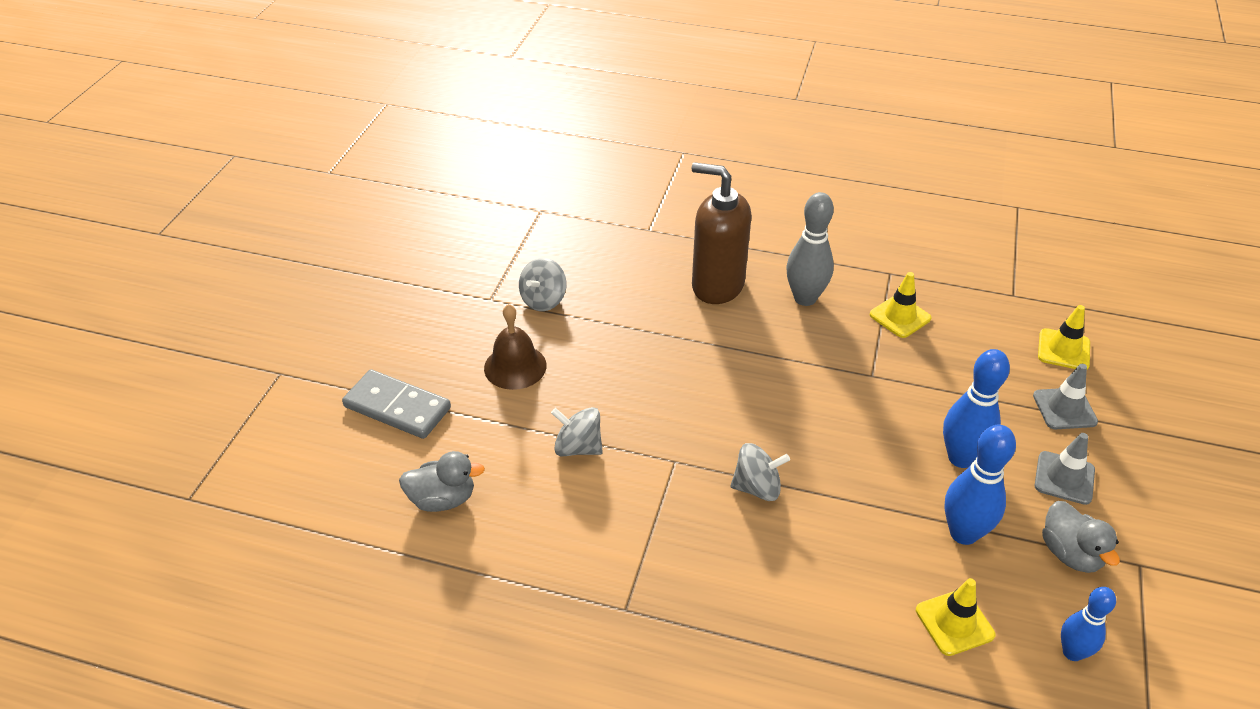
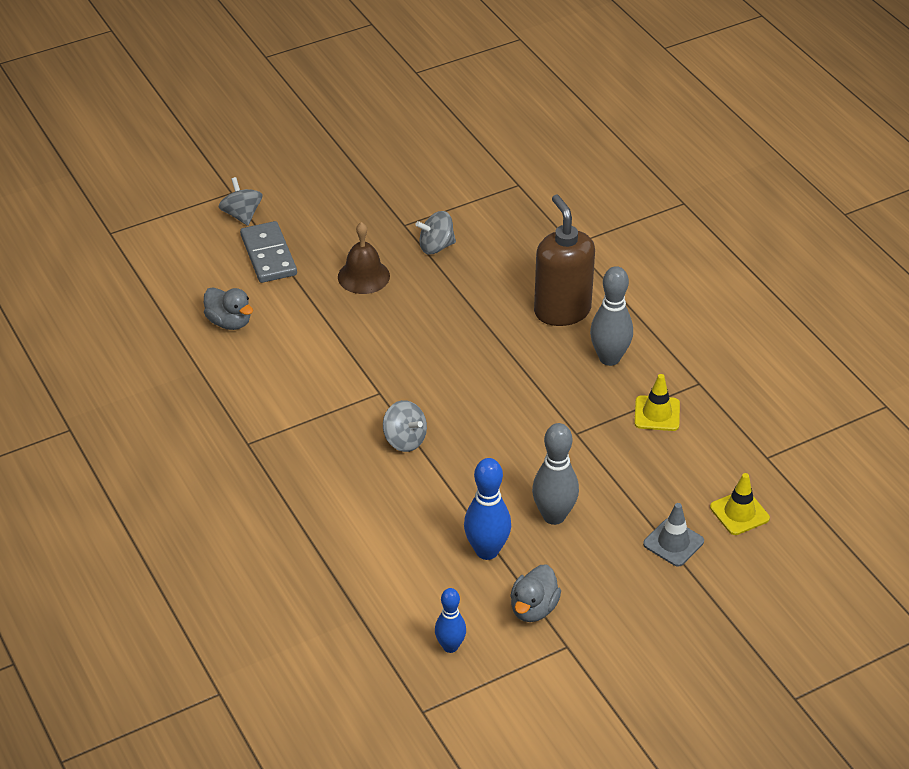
camera: 45 degrees right, 0 degrees up
(578, 447) = (336, 346): grey spinning top -> grey spinning top (242, 215)
(954, 622) = (408, 583): yellow traffic cone -> none
(961, 458) = (554, 516): blue bowling pin -> grey bowling pin
(1064, 478) = (601, 574): grey traffic cone -> none

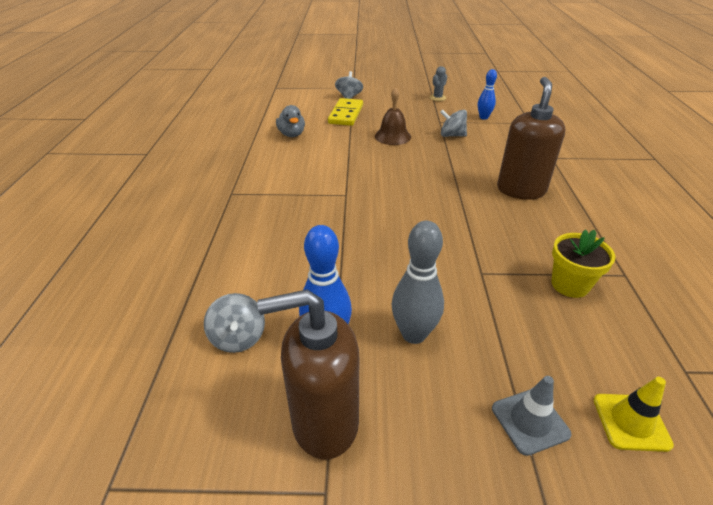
camera: 30 degrees right, 5 degrees down
(269, 255) = (346, 114): grey domino -> yellow domino
(369, 172) = (437, 98): none -> grey cactus
(405, 440) = (336, 228): grey spinning top -> grey spinning top (238, 338)
(450, 646) = (208, 422): blue bowling pin -> blue bowling pin (483, 117)
(533, 608) = (324, 422): grey duck -> brown soap dispenser
(609, 358) = (544, 230): grey bowling pin -> none
(657, 413) = (570, 285): yellow traffic cone -> yellow flower pot

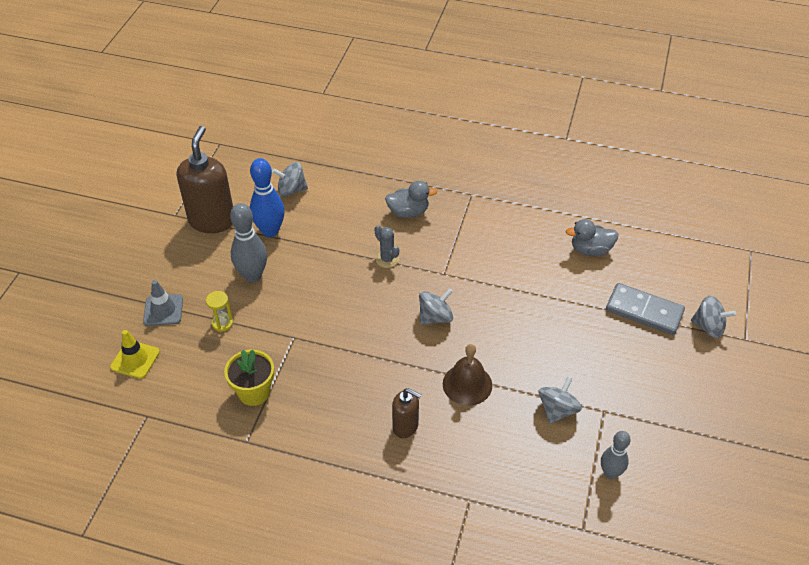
camera: 105 degrees right, 10 degrees up
(265, 227) = (408, 212): none -> grey duck
(346, 114) = (644, 311): yellow domino -> grey domino
(392, 136) = (567, 344): brown bell -> brown bell (467, 384)
(400, 192) = (435, 317): none -> grey spinning top
(437, 98) = (696, 439): grey cactus -> grey cactus (387, 259)
(483, 117) = (610, 473): blue bowling pin -> grey bowling pin
(505, 341) = (222, 323): none -> yellow hourglass
(521, 190) = (405, 426): brown soap dispenser -> brown soap dispenser, size x0.54

